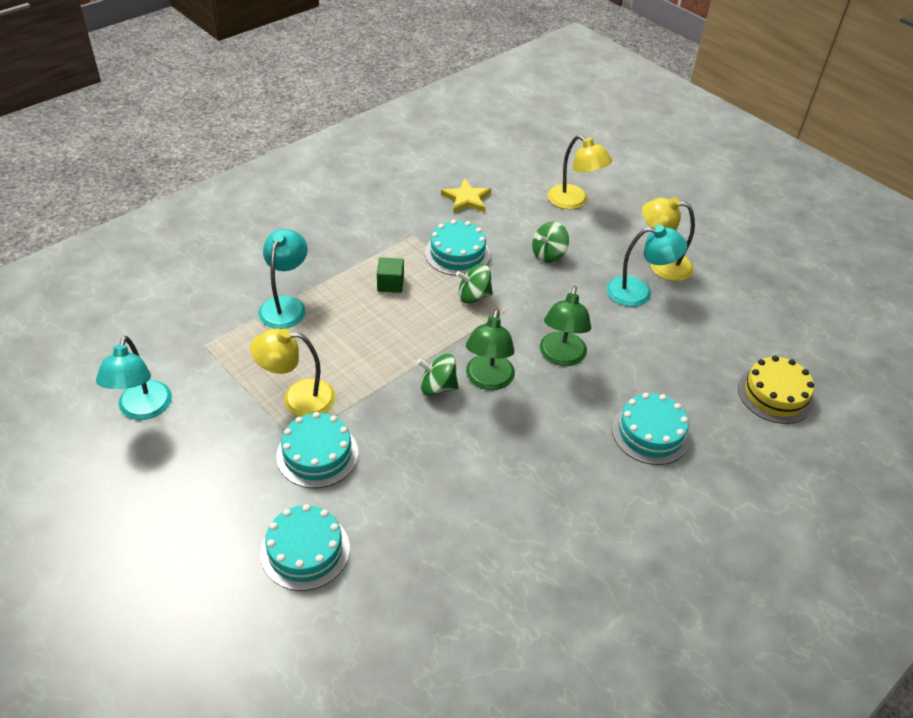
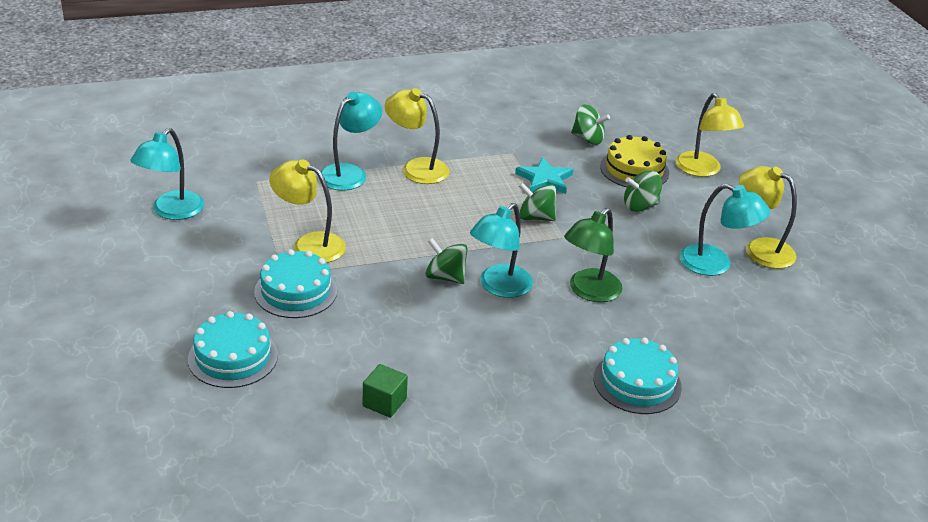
camera: 25 degrees right, 10 degrees down
(342, 279) = (416, 168): none -> yellow lamp
(390, 284) = (460, 185): green cube -> green cube (384, 402)
(457, 253) = (545, 179): turquoise cake -> turquoise star
(466, 199) = (588, 139): yellow star -> green spinning top
(488, 380) = (499, 287): green lamp -> turquoise lamp
(775, 394) = (807, 397): yellow cake -> yellow cake (634, 169)

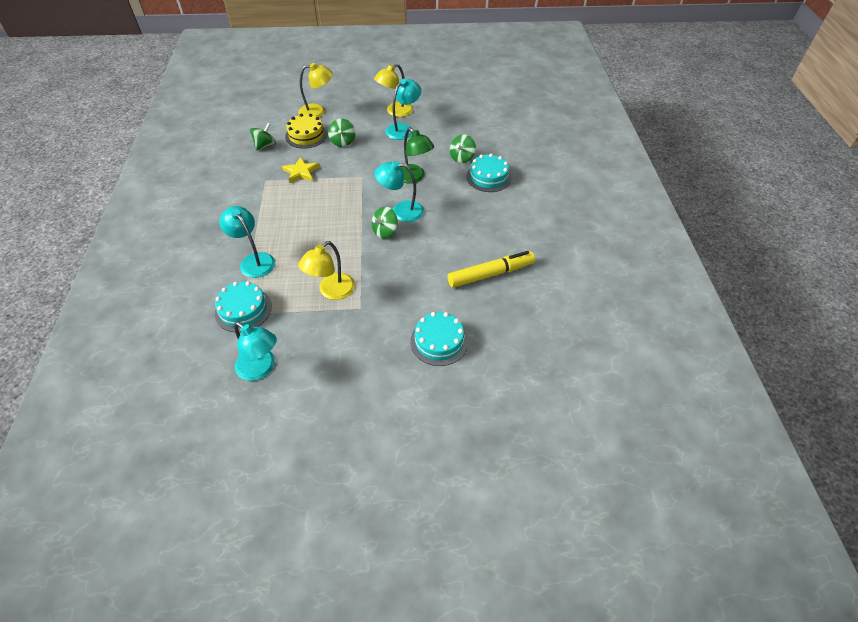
camera: 75 degrees left, 15 degrees up
(295, 291) = (380, 303): turquoise cake -> turquoise cake (243, 309)
(384, 402) = (490, 274): green cube -> yellow marker
(416, 168) = (263, 226): yellow lamp -> none
(499, 287) = (401, 211): turquoise lamp -> turquoise lamp turned 135 degrees clockwise
(535, 217) = (338, 183): green spinning top -> green spinning top (462, 158)
(545, 179) = (301, 172): turquoise star -> yellow star

